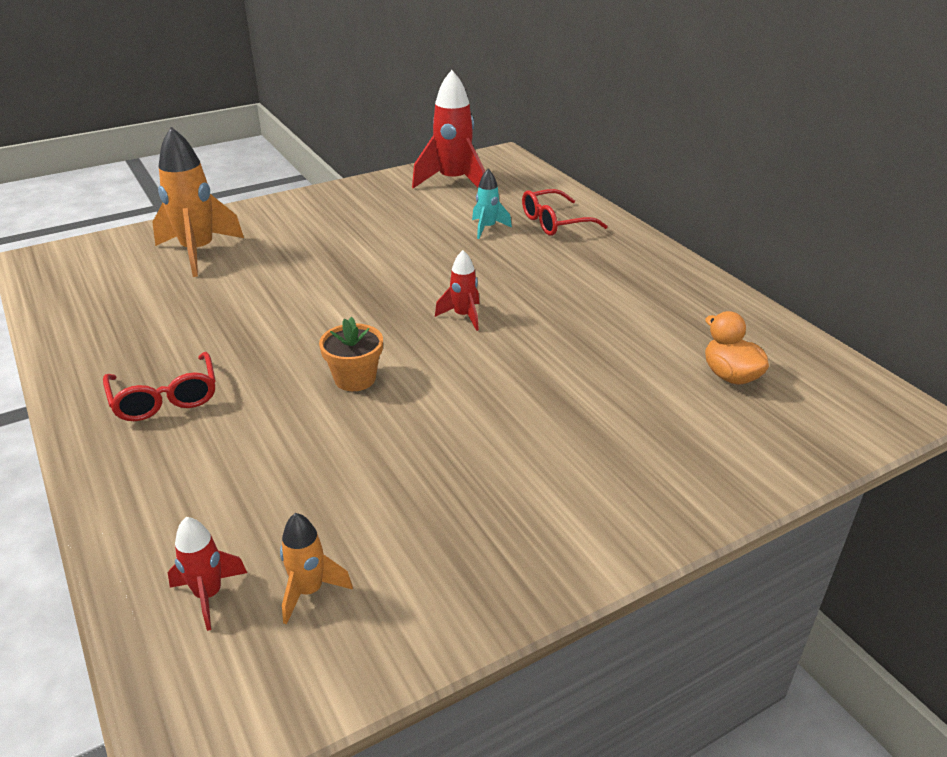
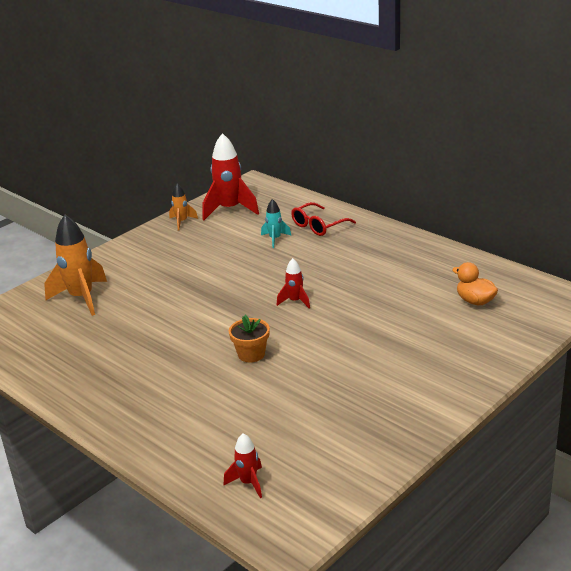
camera: 15 degrees left, 5 degrees down
(165, 397) = (137, 393): red glasses -> none
(309, 591) = (302, 467): orange rocket -> orange rocket (182, 222)

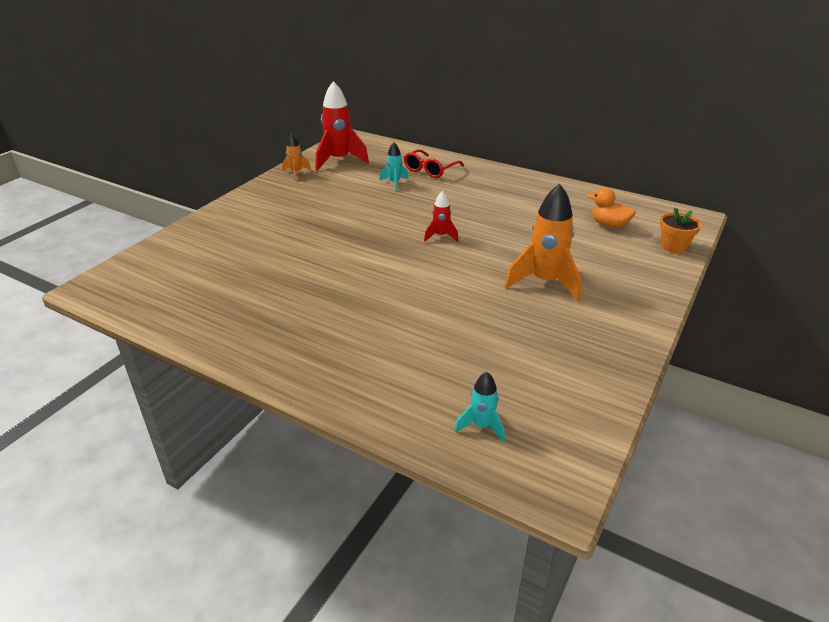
camera: 15 degrees left, 5 degrees up
(81, 298) = (217, 248): orange rocket -> orange rocket (545, 282)
(248, 483) = (481, 426): red rocket -> turquoise rocket
(251, 354) = (420, 289): orange flower pot -> orange flower pot (673, 246)

